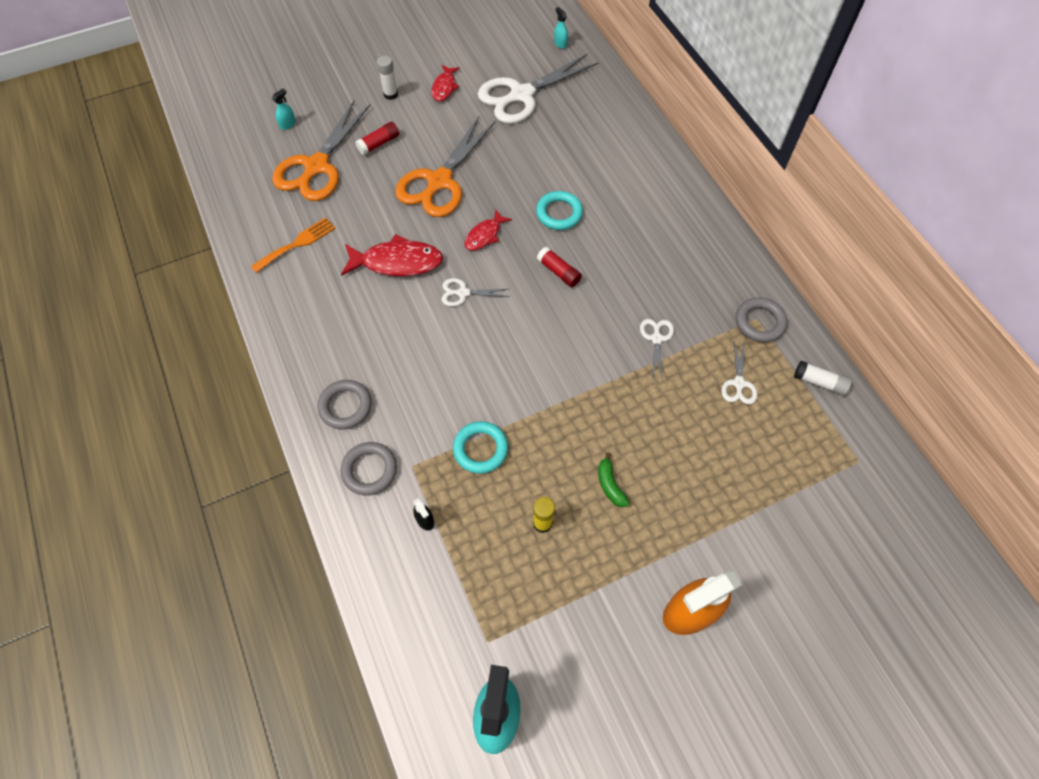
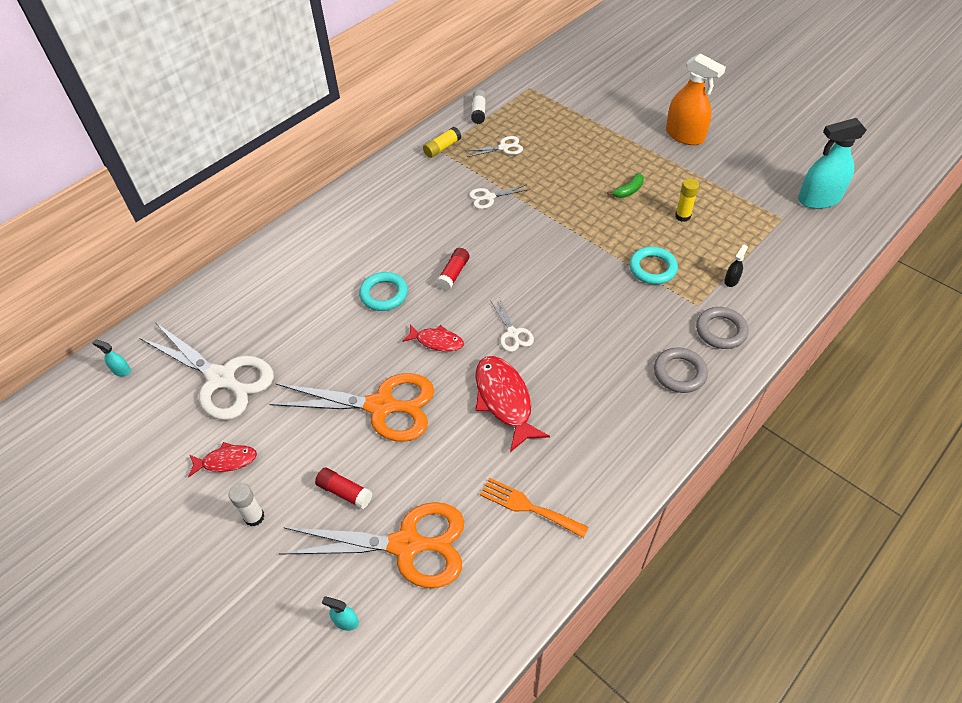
camera: 110 degrees left, 10 degrees down
(560, 43) = (121, 370): turquoise spray bottle -> turquoise spray bottle turned 75 degrees clockwise
(759, 322) = (442, 148): grey ring -> yellow glue stick

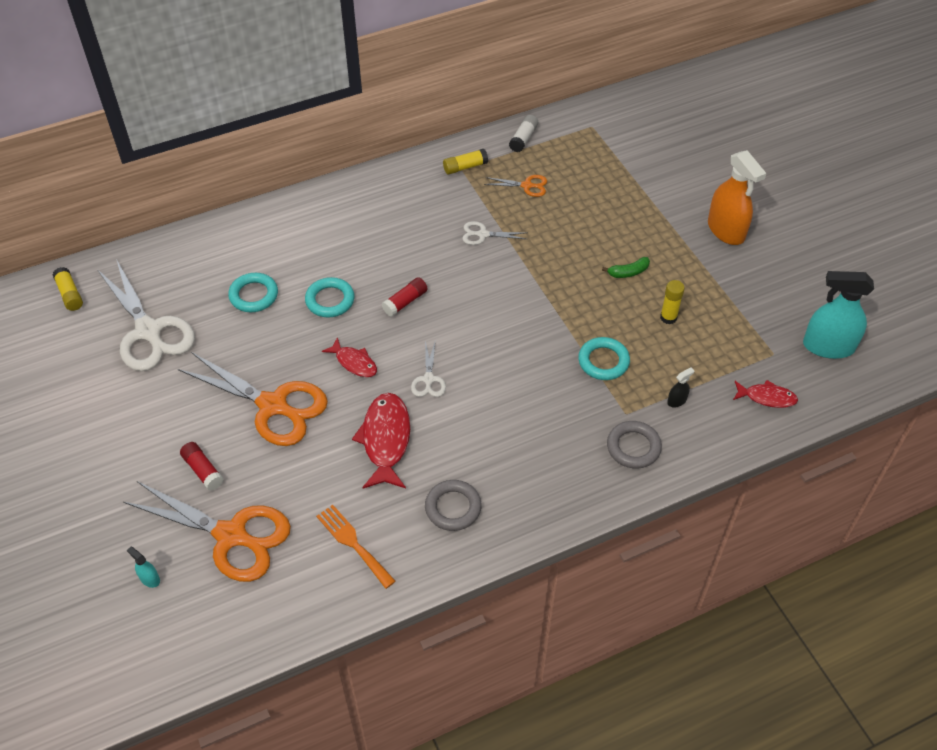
camera: 20 degrees right, 0 degrees up
(121, 370) = (70, 294): turquoise spray bottle -> yellow glue stick
(226, 461) = (119, 407): red fish -> red fish (767, 397)
(254, 517) = (118, 463): white glue stick -> none
(309, 313) = (254, 295): none -> turquoise ring
(504, 147) = (527, 186): white scissors -> orange scissors
(679, 373) = (566, 473): grey ring -> grey ring (453, 507)

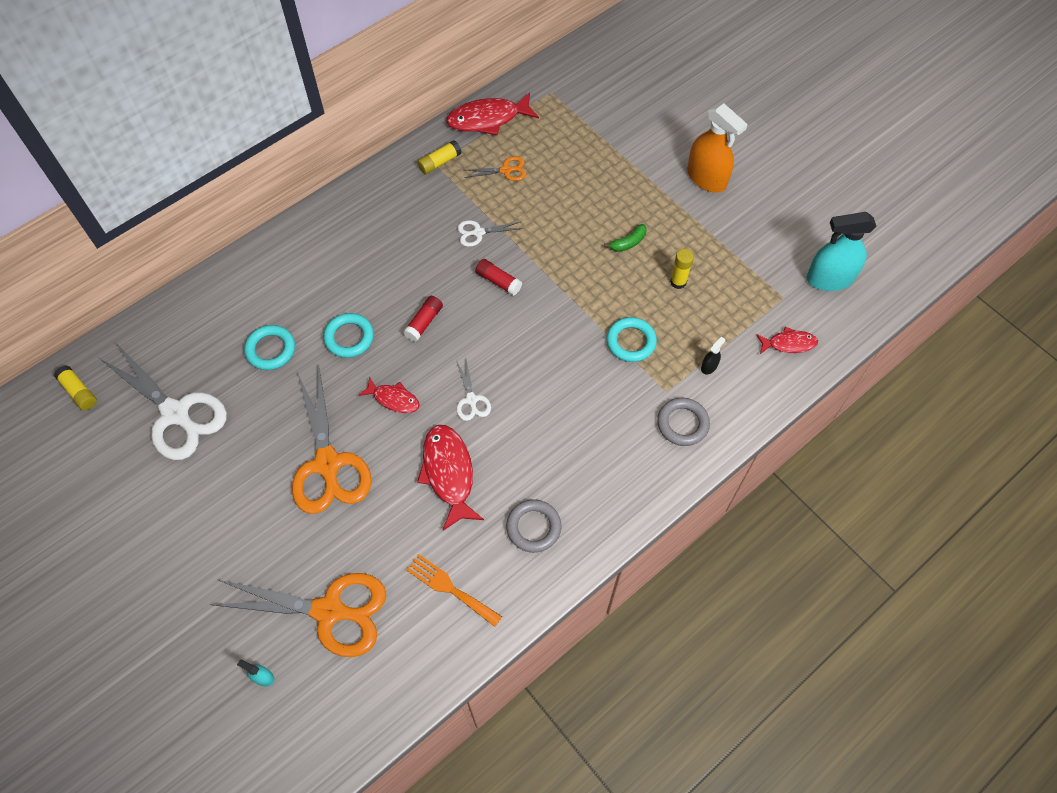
camera: 15 degrees left, 10 degrees up
(203, 470) = (279, 550): red glue stick -> red glue stick (498, 281)
(273, 406) = (328, 464): orange scissors -> orange scissors turned 60 degrees clockwise
(523, 138) = (488, 119): white glue stick -> red fish

